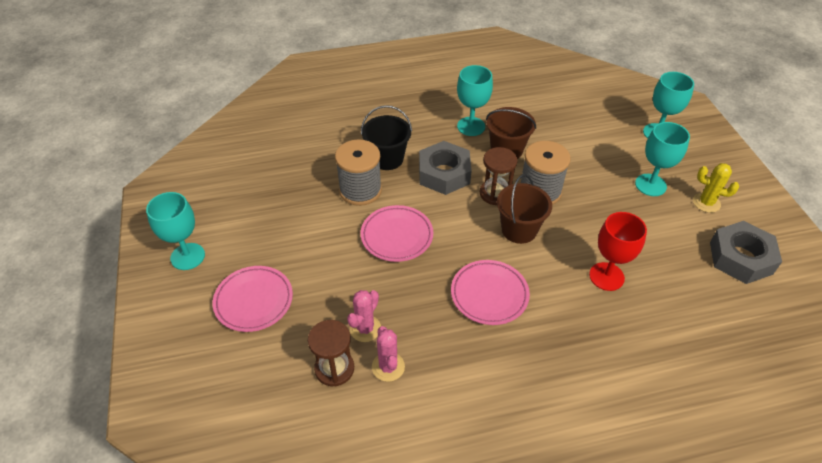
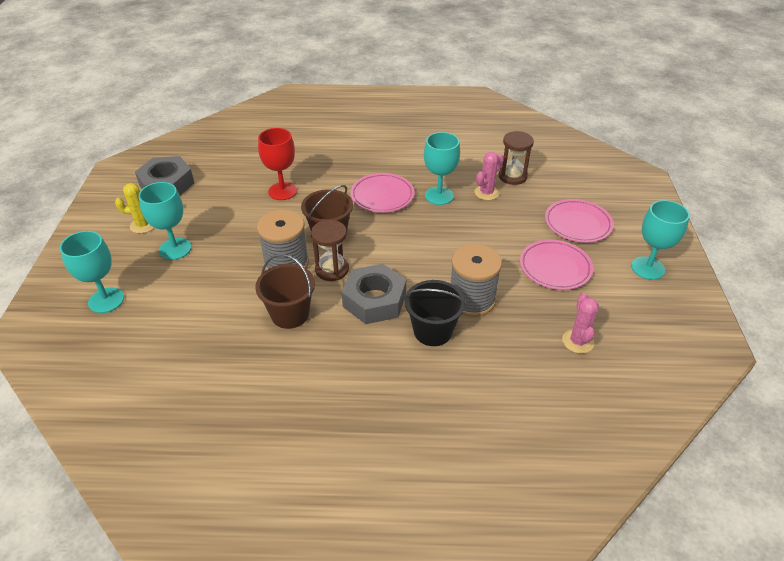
camera: 165 degrees left, 5 degrees down
(388, 367) = (474, 171): pink cactus -> pink cactus (577, 341)
(397, 236) = (444, 249): pink plate -> pink plate (555, 268)
(471, 126) = (313, 355): turquoise goblet -> turquoise goblet (439, 196)
(706, 203) = (143, 225): yellow cactus -> yellow cactus turned 45 degrees counterclockwise

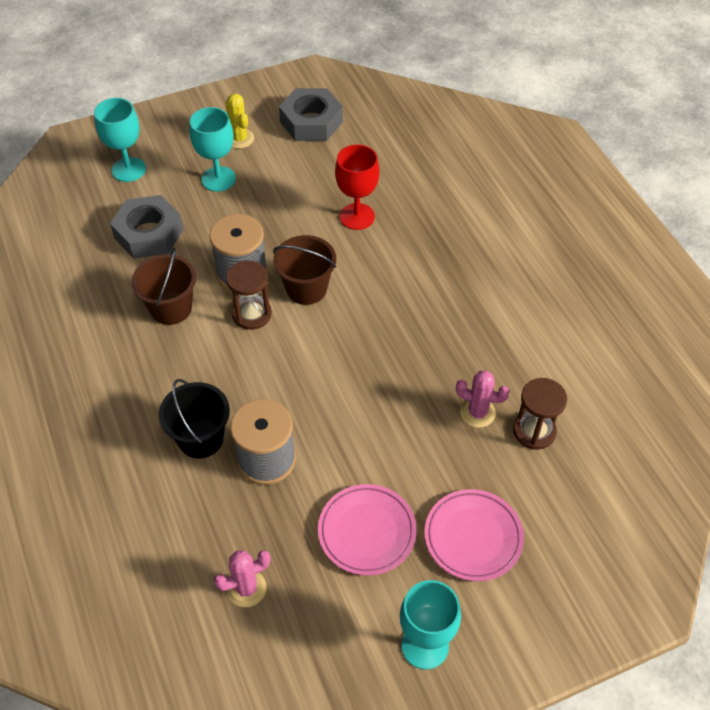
camera: 65 degrees right, 10 degrees up
(374, 300) = (223, 369): grey nut -> grey nut (149, 234)
(382, 196) = (404, 308): pink plate -> none
(439, 196) = (439, 364): turquoise goblet -> none

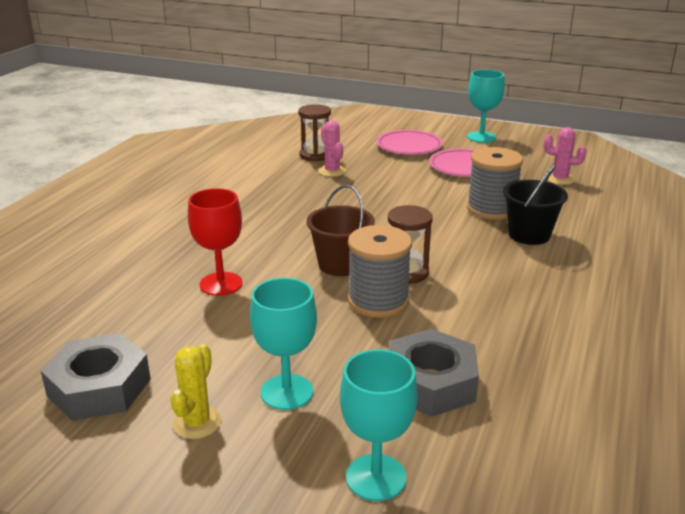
camera: 135 degrees left, 25 degrees down
(171, 308) = (474, 311): brown bucket -> none

